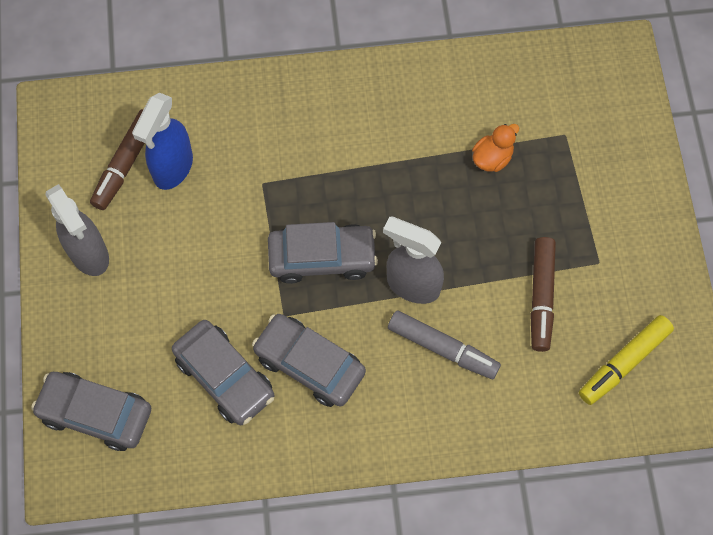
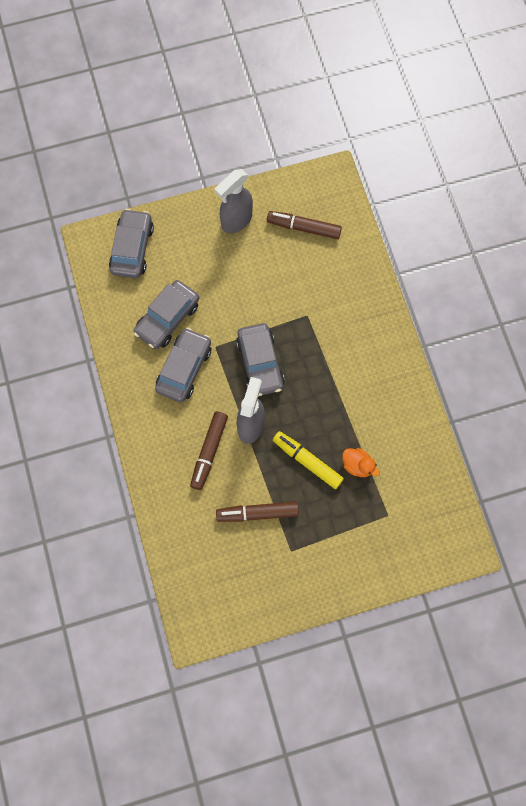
camera: 80 degrees right, 5 degrees up
(172, 168) = (306, 257): blue spray bottle -> none
(442, 348) = (209, 452): grey marker -> brown marker
(623, 363) = (218, 576): yellow marker -> yellow marker (307, 461)

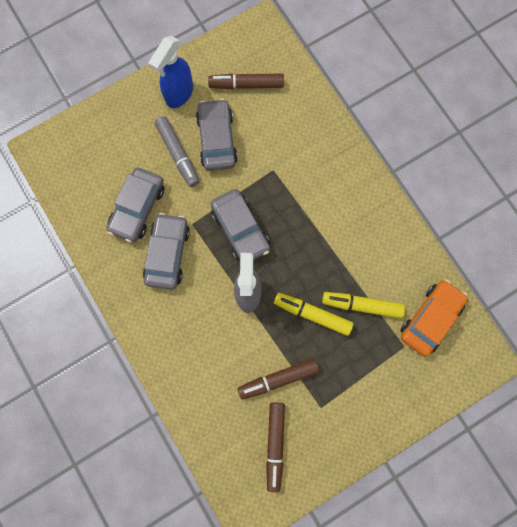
camera: 15 degrees left, 5 degrees up
(132, 248) = (84, 147): grey car -> grey car (217, 139)
(209, 452) = (214, 330): brown marker -> brown marker (275, 445)
(219, 277) = (178, 154): none -> grey marker
(236, 221) = (179, 94): grey spray bottle -> blue spray bottle
(357, 465) = (362, 305): orange duck -> yellow marker
(421, 495) = (430, 318): none -> orange car

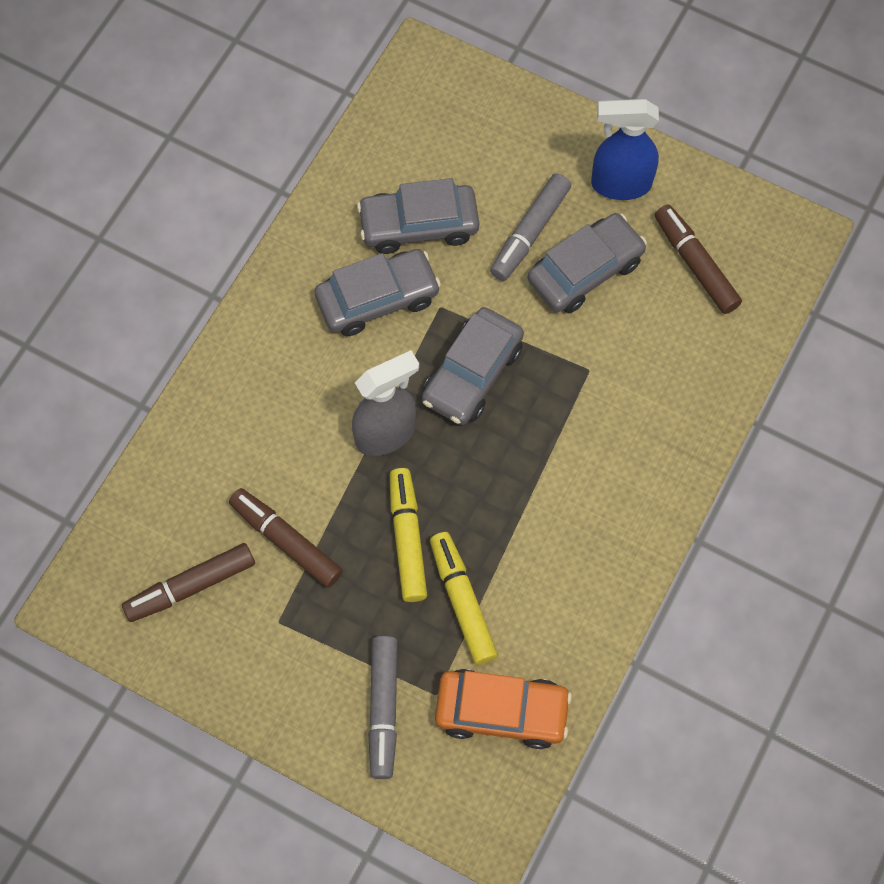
camera: 60 degrees right, 10 degrees down
(397, 378) = (383, 709): none -> grey marker

